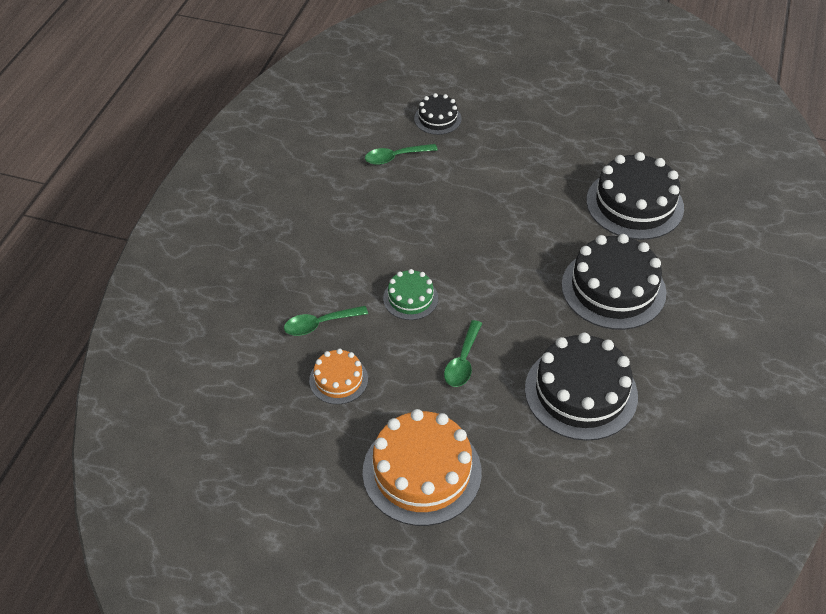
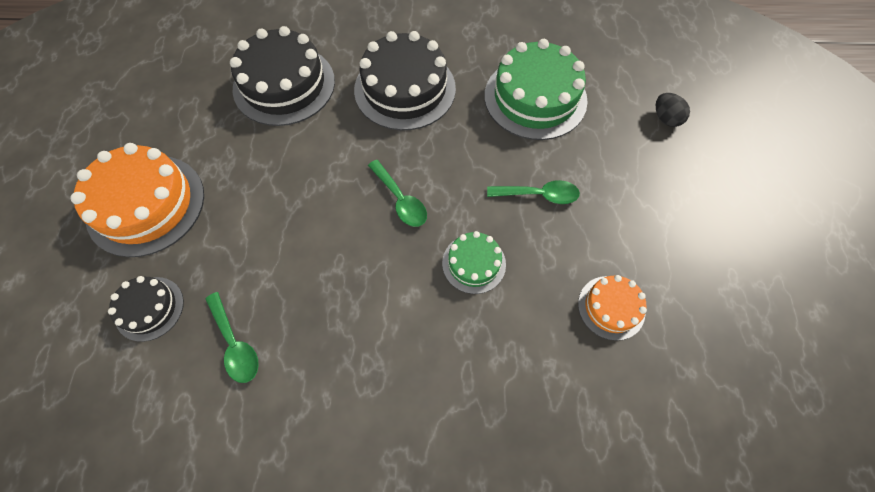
camera: 105 degrees left, 15 degrees up
(319, 324) = (545, 353): green spoon -> green spoon (400, 200)
(422, 472) = (676, 202): orange cake -> orange cake (146, 204)
(526, 505) = (665, 118): none -> black egg
(581, 392) = (535, 98): black cake -> green cake

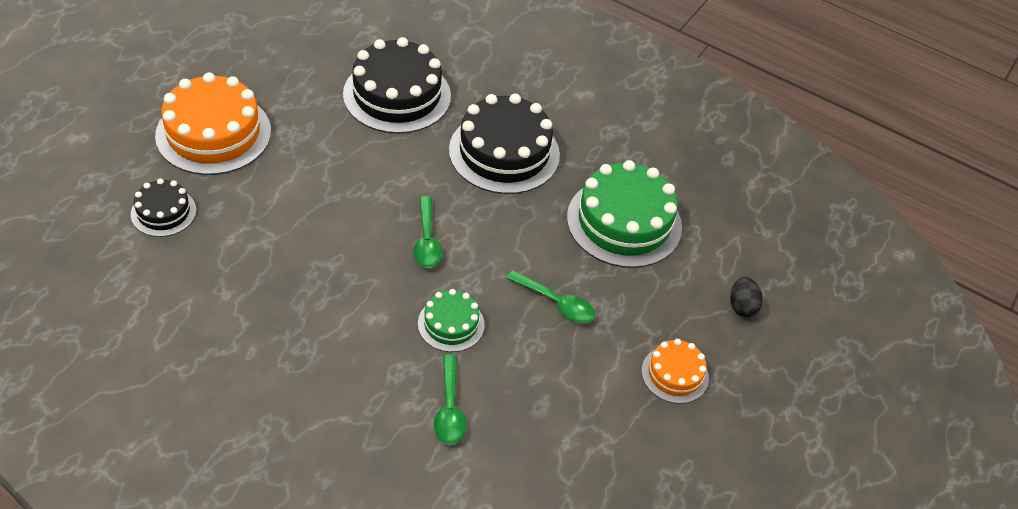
camera: 25 degrees right, 15 degrees down
(235, 344) = (210, 274): green spoon -> green spoon (449, 409)
(611, 307) = (546, 425): orange cake -> orange cake (675, 374)

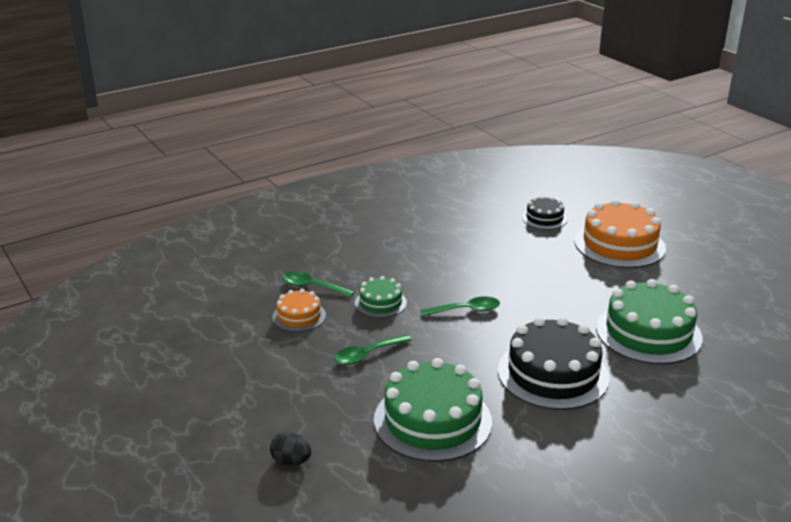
camera: 120 degrees right, 20 degrees down
(397, 95) = (648, 333): black cake -> green cake
(427, 241) = (466, 310): green spoon -> green spoon turned 150 degrees clockwise
(675, 374) = (257, 394): orange cake -> orange cake (299, 316)

